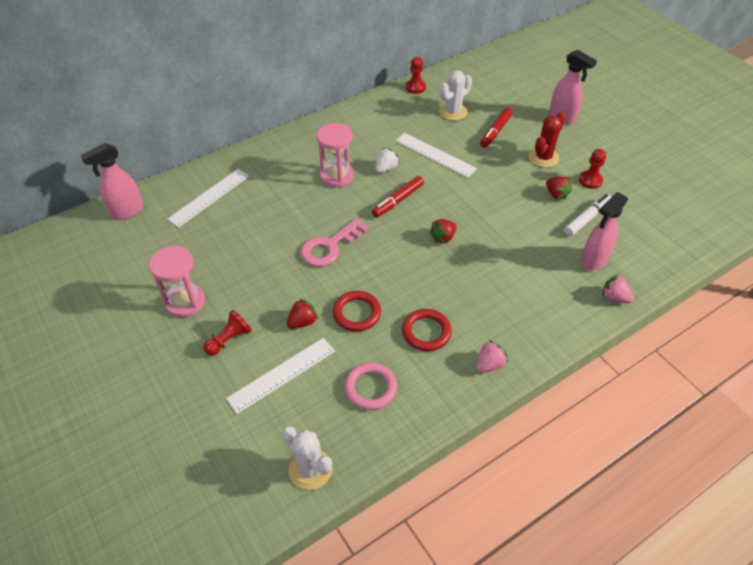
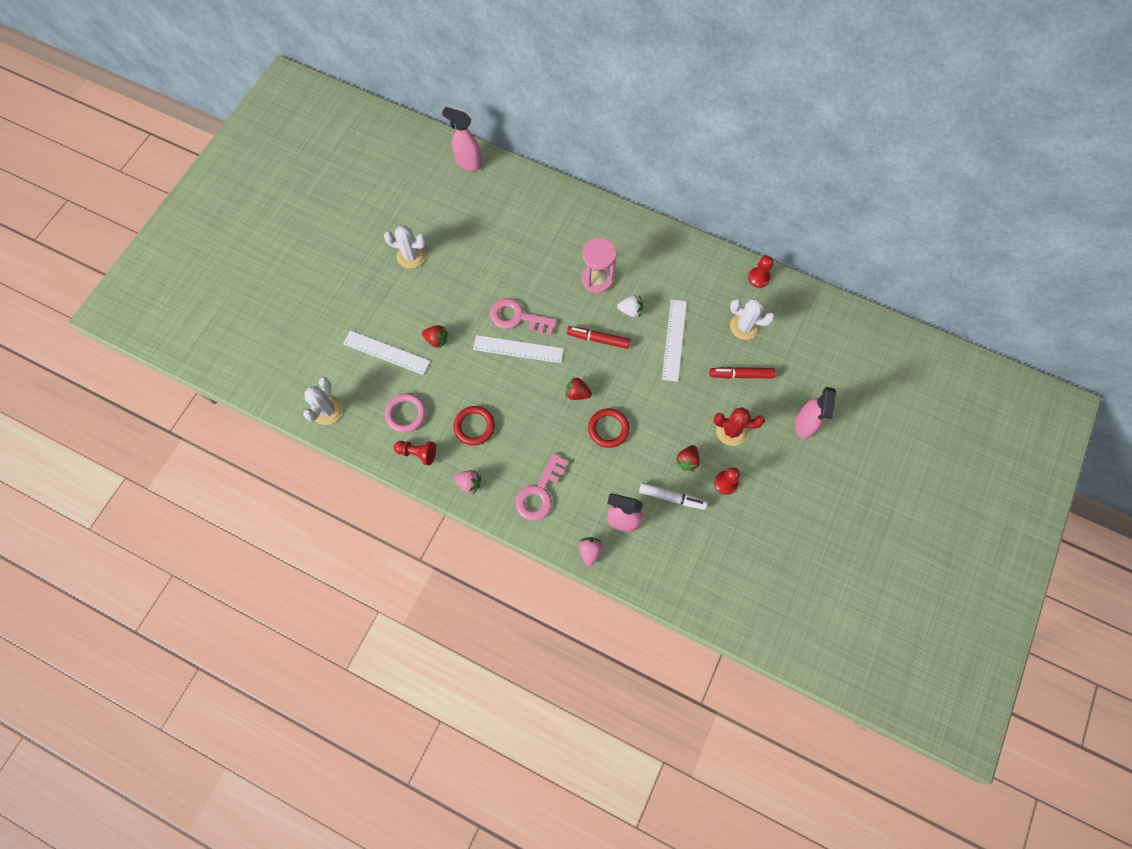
camera: 60 degrees right, 20 degrees up
(185, 302) = (411, 256): pink hourglass -> white cactus
(209, 197) = (516, 205): white ruler -> white ruler (518, 349)
(229, 339) = (396, 303): red pawn -> red pawn (417, 453)
(357, 313) = (464, 371): red ring -> red ring (608, 429)
(532, 309) = (539, 493): none -> pink key

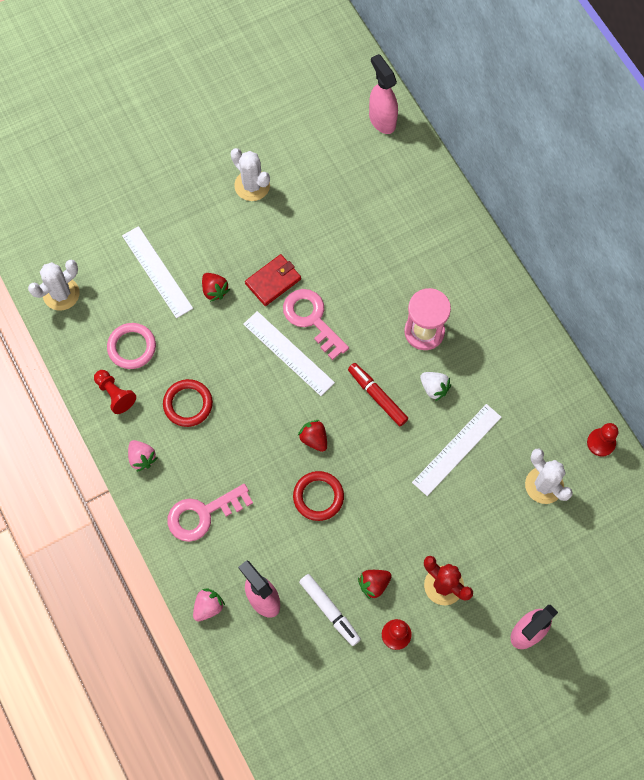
camera: 35 degrees right, 0 degrees up
(472, 309) = (273, 281): none -> red wallet
(741, 375) = (500, 534): red marker -> none

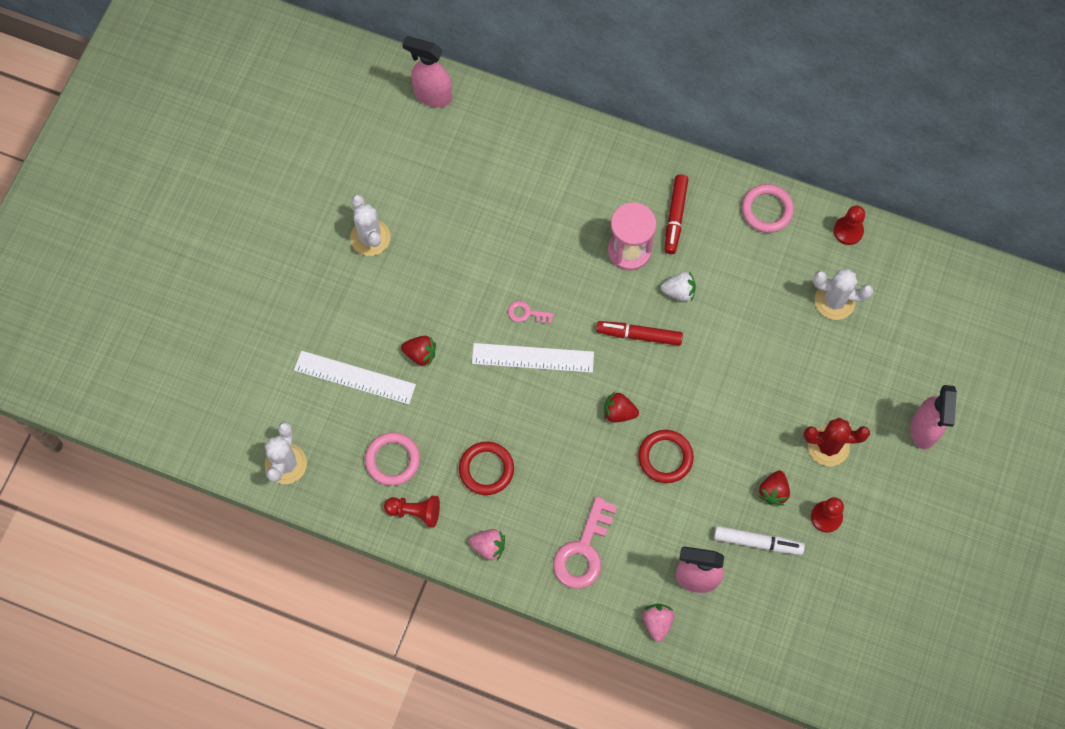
camera: 40 degrees left, 0 degrees up
(252, 185) = (370, 238): white cactus -> white cactus turned 60 degrees clockwise
(273, 281) = (464, 307): red wallet -> none
(312, 319) = (526, 313): pink key -> pink key, size x0.50
(457, 449) = (742, 327): white ruler -> none
(479, 333) = (675, 217): none -> red marker
(552, 380) = (767, 210): none -> pink ring

